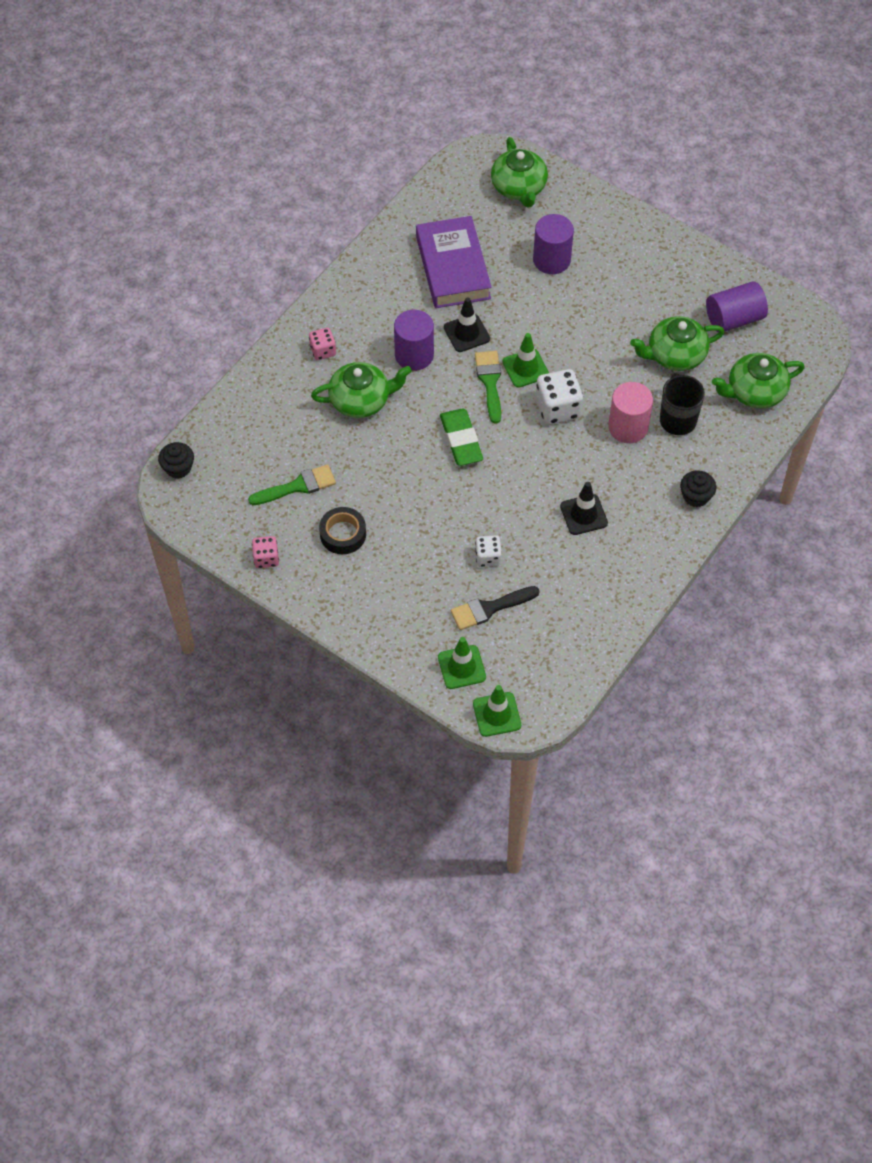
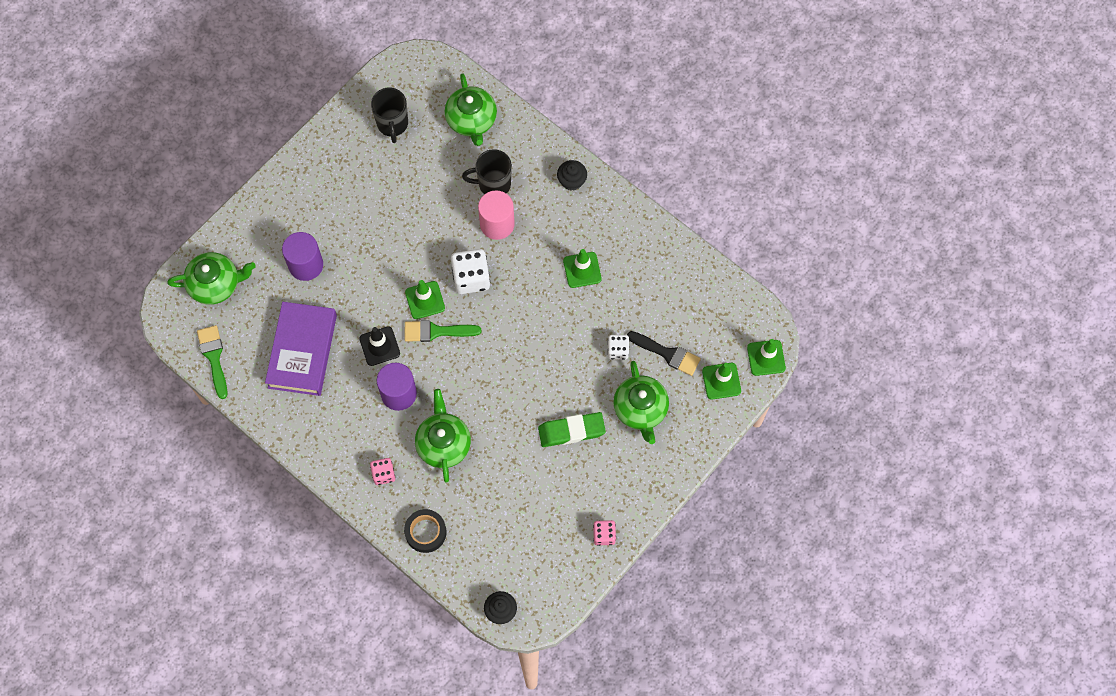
camera: 85 degrees left, 10 degrees up
(297, 486) = (531, 504): green brush -> green brush (214, 357)
(343, 534) = (584, 468): black tape -> black tape (425, 532)
(453, 267) = (302, 351): purple book -> purple book turned 75 degrees counterclockwise
(461, 440) = (496, 361): green eraser -> green eraser (571, 431)
(489, 608) = (667, 354): black brush -> black brush turned 45 degrees counterclockwise
(583, 515) = (582, 270): black traffic cone -> green traffic cone
(675, 355) = (425, 176): green teapot -> green teapot (640, 409)
(734, 318) = (392, 124): purple cylinder -> black mug

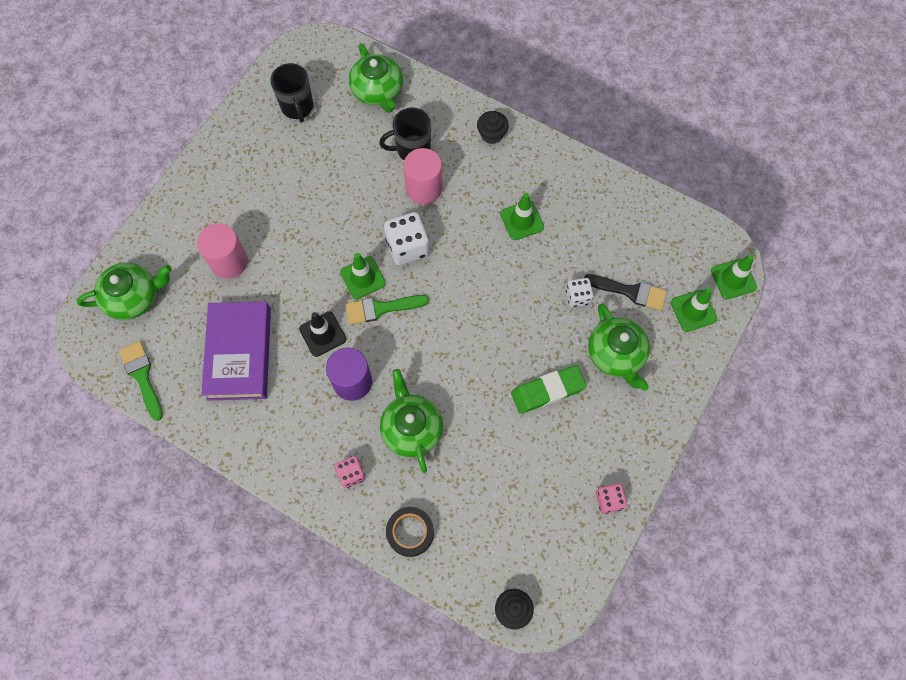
camera: 10 degrees left, 0 degrees up
(306, 265) = (229, 261): purple cylinder -> pink cylinder

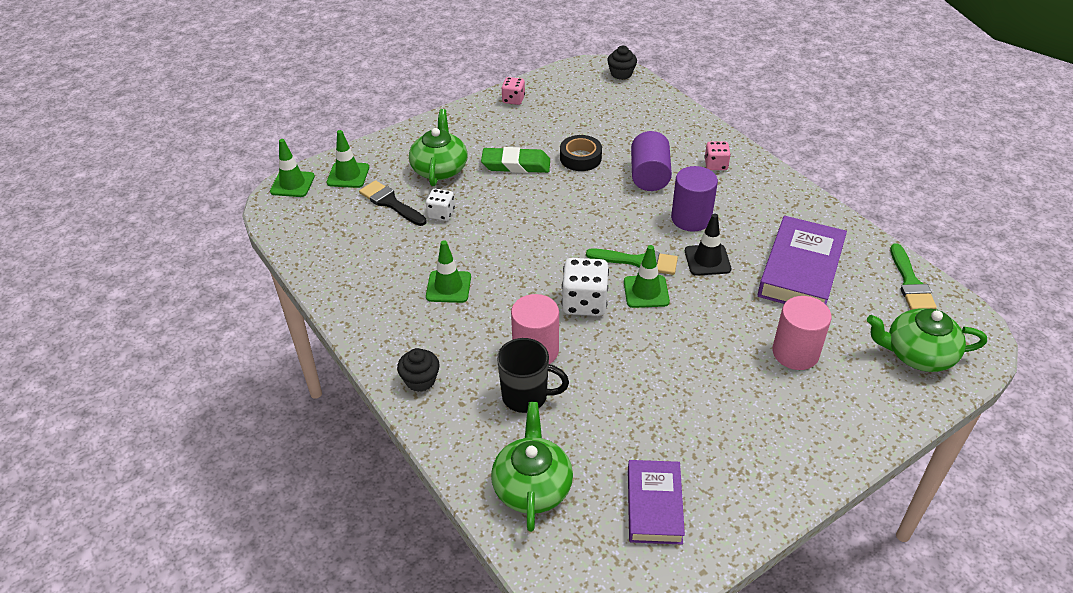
camera: 155 degrees left, 25 degrees down
(297, 107) = (654, 505): black mug -> purple book
(410, 532) = (679, 124): black tape -> black tape (580, 158)
(411, 428) = (649, 176): green teapot -> purple cylinder

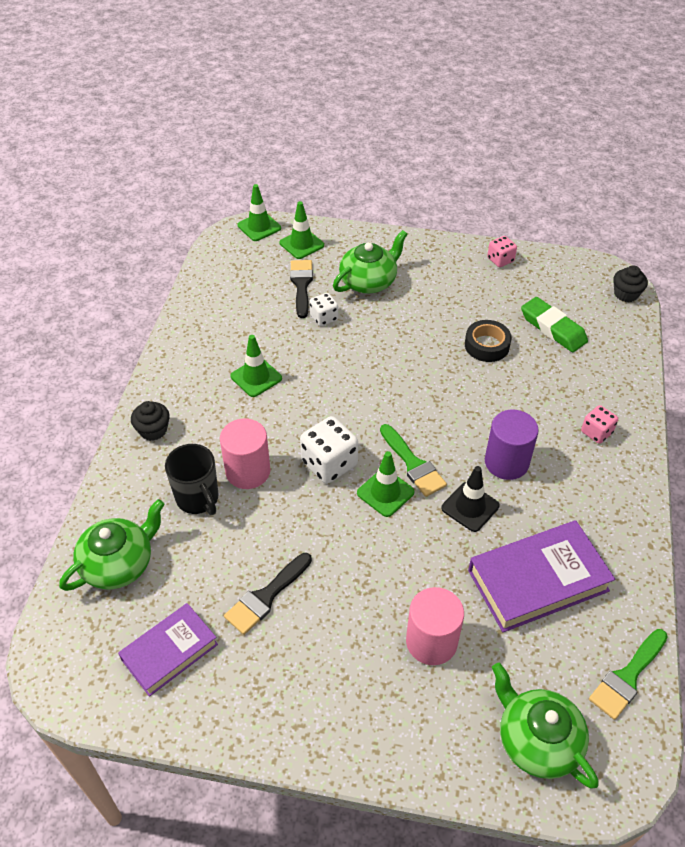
camera: 45 degrees right, 5 degrees up
(516, 165) = (428, 316): green eraser -> green eraser (553, 328)
(649, 176) = (523, 400): purple cylinder -> none
(664, 415) = (266, 596): none -> black brush

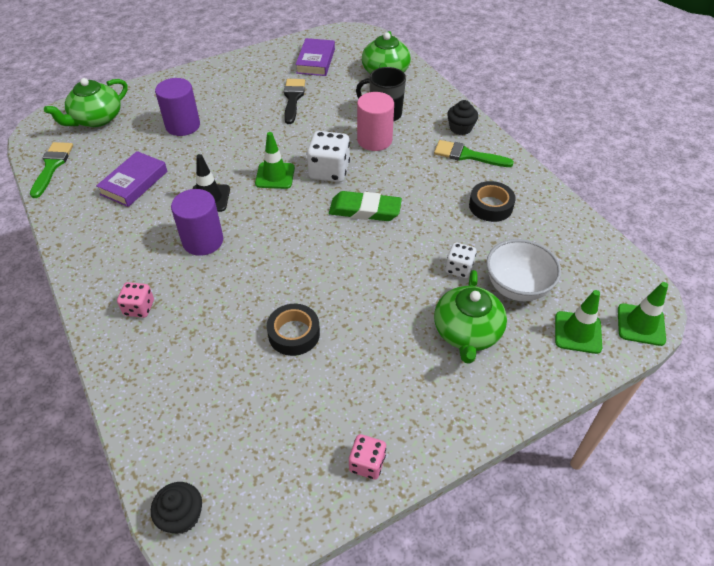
camera: 140 degrees right, 0 degrees up
(237, 344) = (490, 206): none -> black tape
(256, 377) = (445, 192): green traffic cone -> none
(301, 285) = (517, 287): black brush -> white bowl
(413, 464) = (272, 202): green brush -> green brush (467, 155)
(431, 641) = (183, 126): pink cylinder -> purple cylinder
(537, 740) = (96, 119): green teapot -> green teapot turned 120 degrees clockwise
(538, 581) = (134, 183): purple book -> purple book, size x0.65
(553, 328) = (242, 398): green eraser -> green eraser (365, 210)

